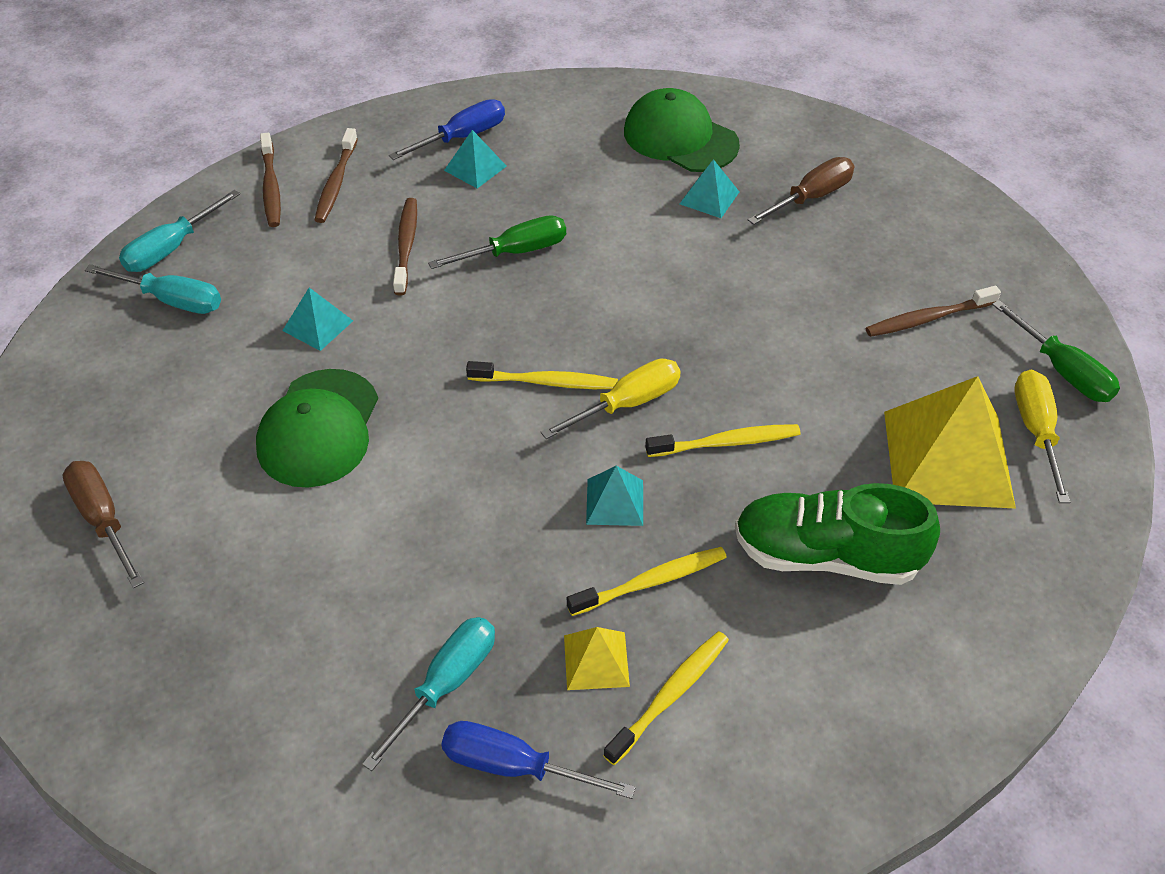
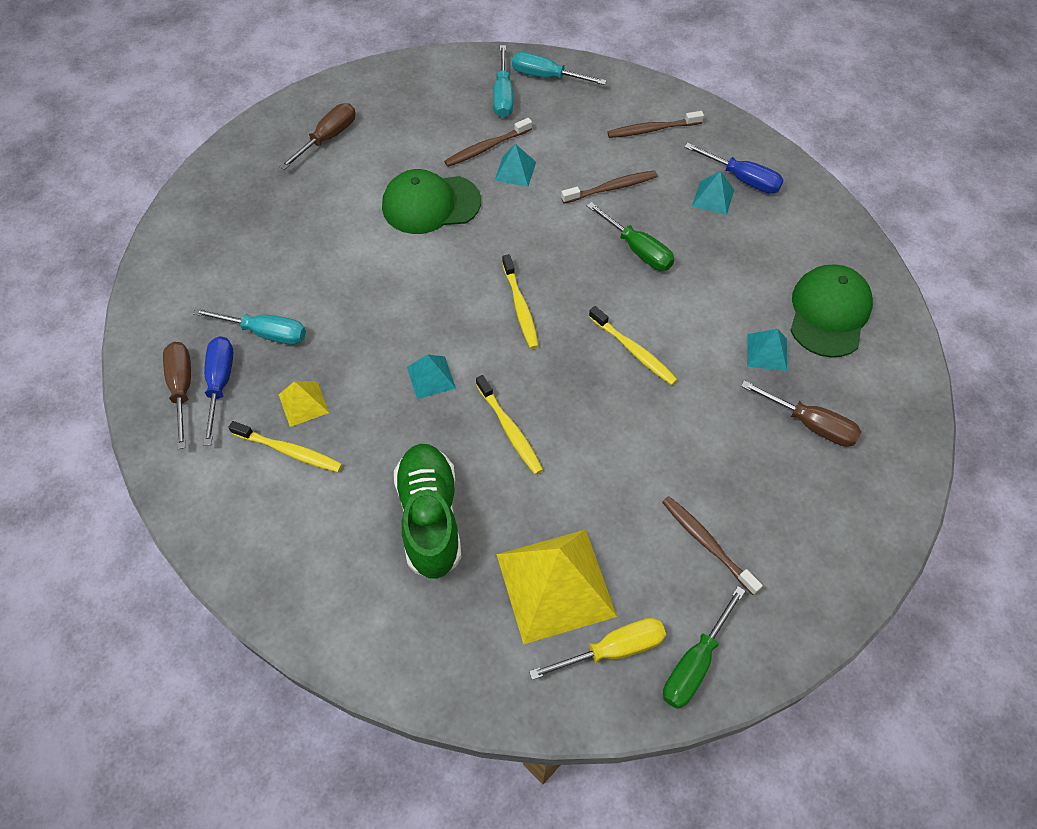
camera: 70 degrees right, 10 degrees up
(271, 187) = (628, 99): brown toothbrush -> brown toothbrush (486, 148)
(498, 824) = (182, 388): none -> brown screwdriver
(628, 403) = (522, 360): yellow screwdriver -> none
(651, 582) = (372, 416): yellow toothbrush -> yellow toothbrush (633, 351)

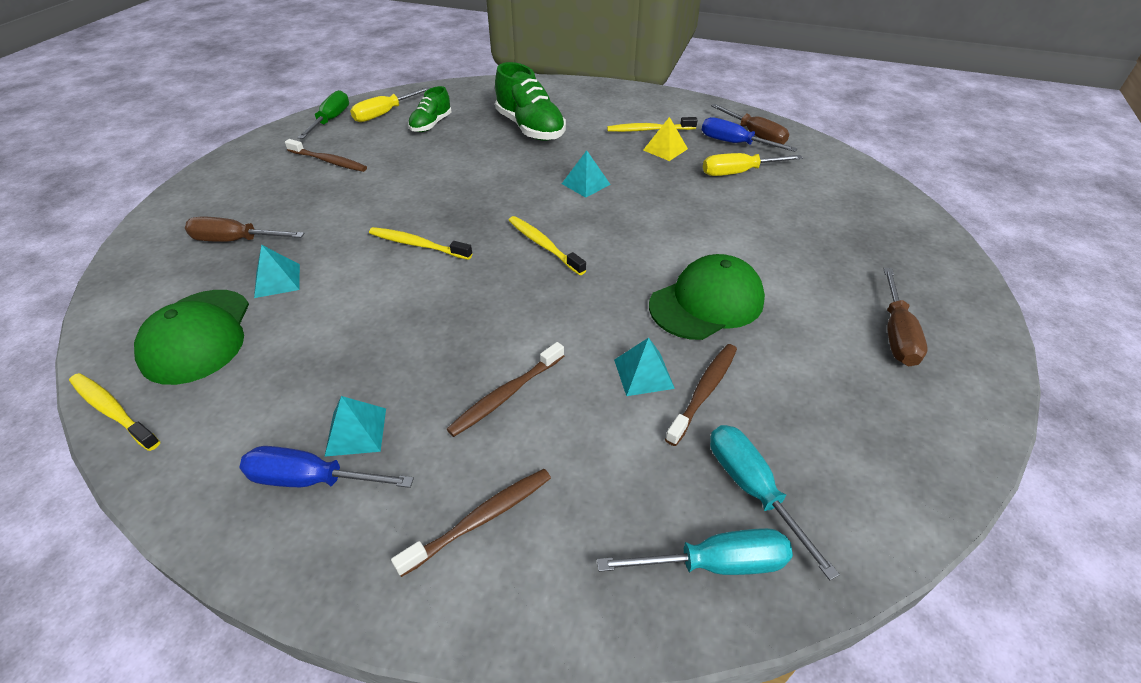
camera: 155 degrees right, 15 degrees down
(220, 383) = (734, 143): blue screwdriver -> blue screwdriver turned 150 degrees clockwise
(266, 333) = (738, 173): turquoise screwdriver -> yellow screwdriver
(510, 430) = (502, 174): yellow toothbrush -> yellow toothbrush (113, 411)
(555, 585) = (431, 125): yellow pyramid -> green shoe
(638, 250) = (442, 331): green screwdriver -> none

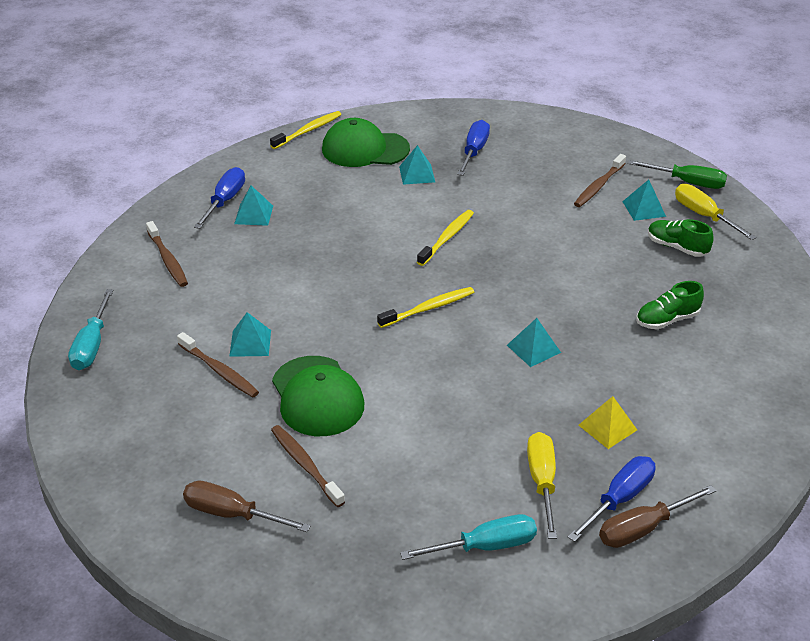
camera: 100 degrees right, 5 degrees down
(235, 241) = (474, 151): brown screwdriver -> blue screwdriver
(371, 139) = (643, 209): none -> turquoise pyramid
(506, 395) = (258, 275): brown toothbrush -> brown toothbrush (305, 465)
(530, 128) = (667, 320): green shoe -> green shoe, size x0.58
(649, 130) = (661, 422): yellow toothbrush -> none
(751, 488) = (130, 374): turquoise screwdriver -> turquoise screwdriver (486, 546)

